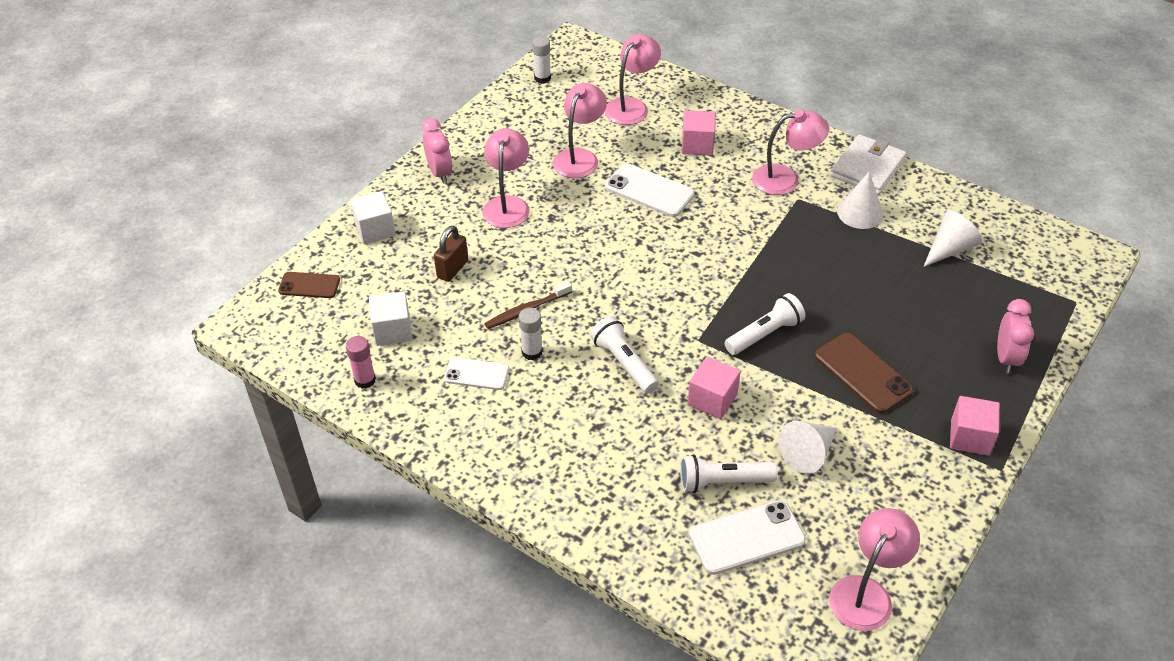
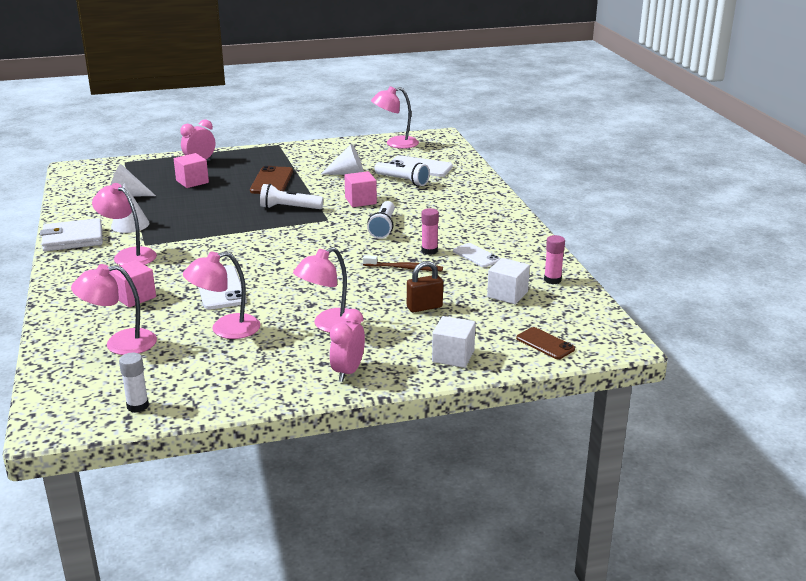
camera: 140 degrees left, 20 degrees down
(532, 352) = (429, 251): white glue stick -> pink glue stick
(970, 437) = (270, 153): pink cube -> pink cube (192, 182)

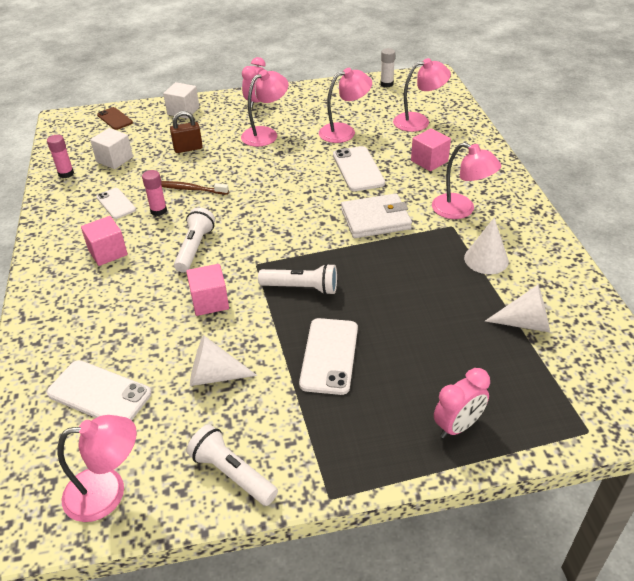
camera: 175 degrees left, 15 degrees up
(73, 239) = (536, 236): white wallet -> white wallet (375, 219)
(192, 182) = (447, 358): pink cube -> pink cube (108, 252)
(271, 181) = (329, 356): brown phone -> white phone
(403, 181) = (139, 351): white flashlight -> white flashlight (232, 473)

